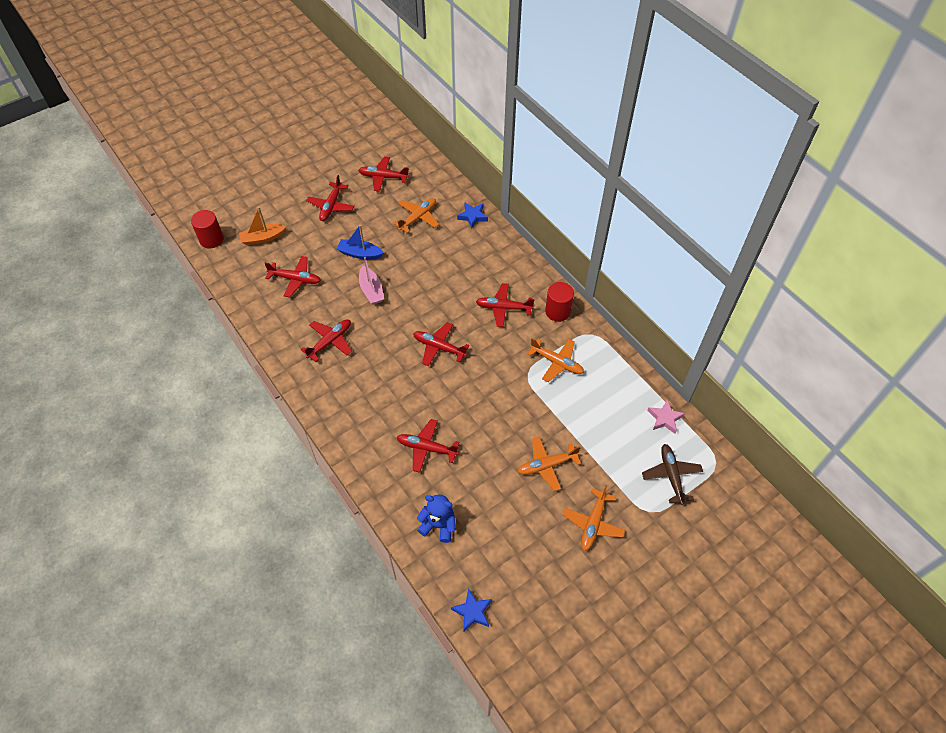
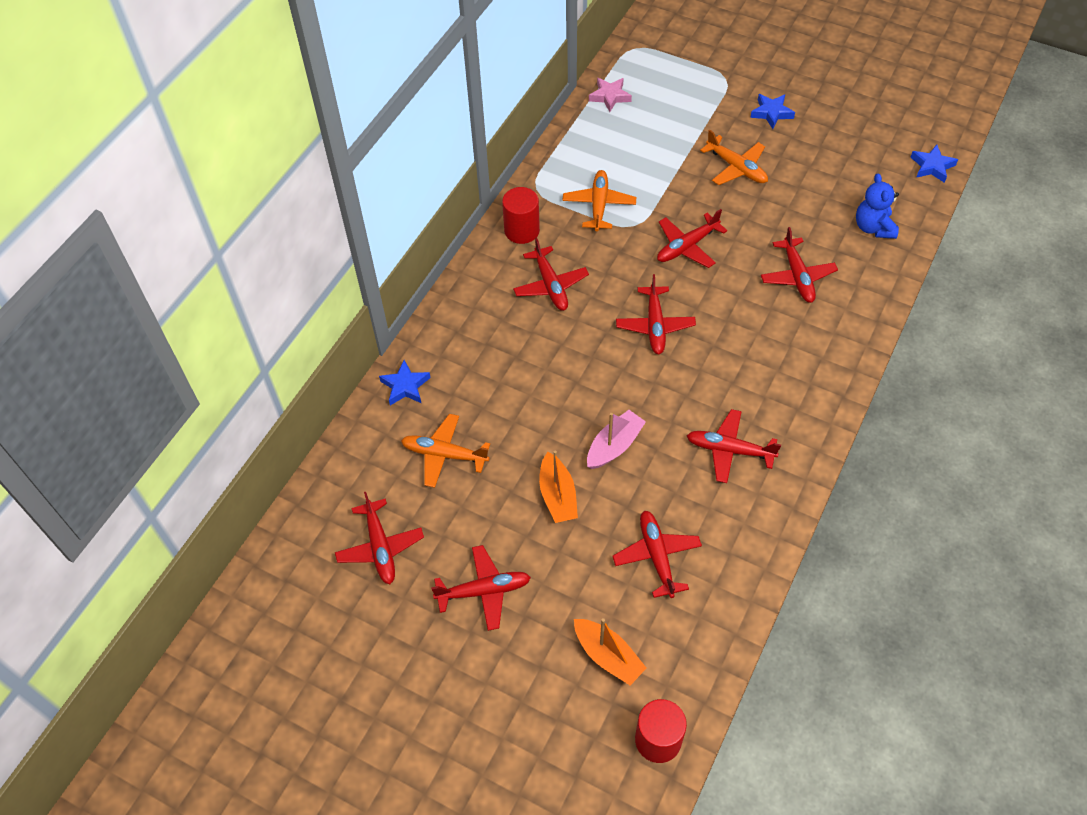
camera: 115 degrees left, 0 degrees up
(360, 254) = (558, 495): blue boat -> orange boat
(491, 396) = (687, 246): none -> red plane
(593, 523) = (771, 113): orange plane -> blue star
(671, 475) = (674, 74): brown plane -> none

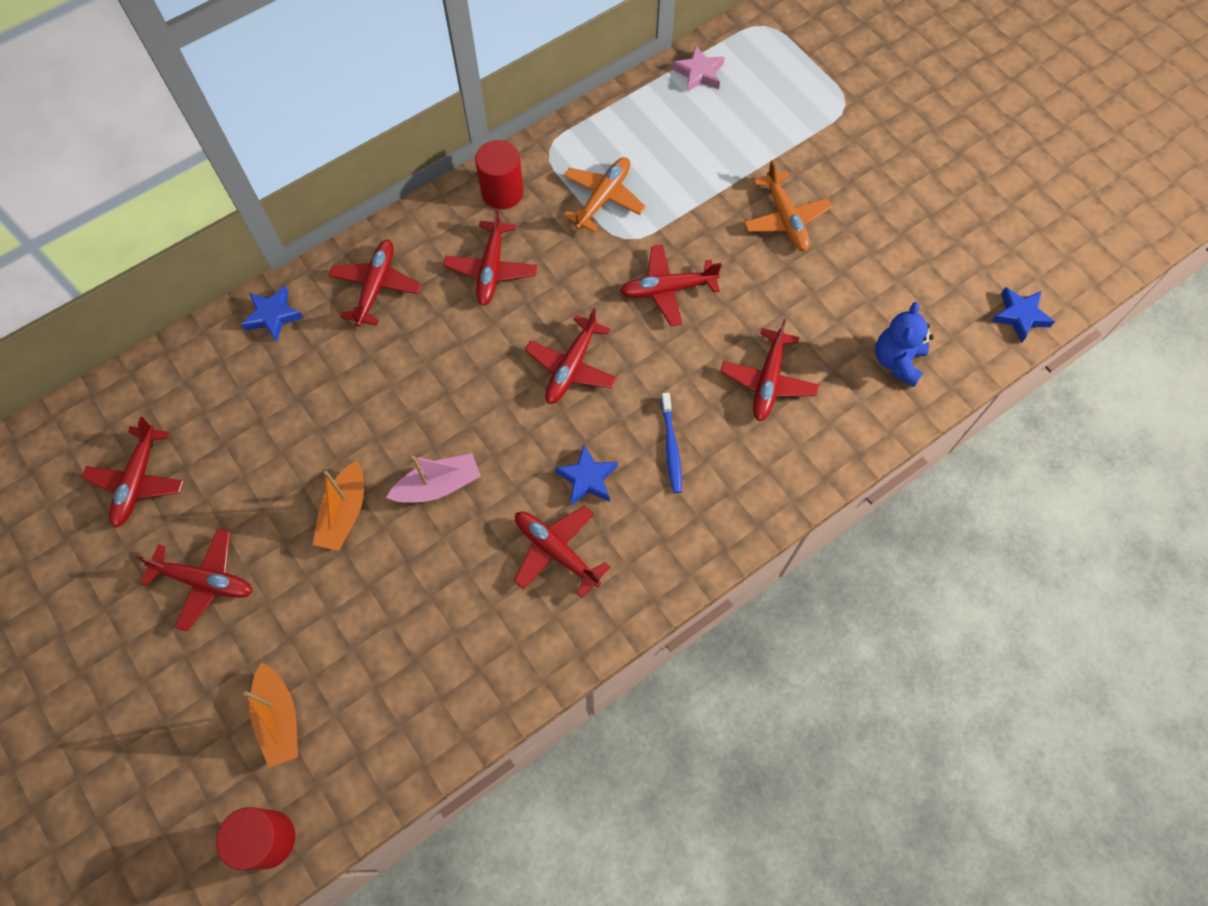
camera: 25 degrees right, 10 degrees up
(444, 454) = (263, 410): orange plane -> none
(657, 556) = (400, 634): red plane -> red plane (376, 286)
(761, 347) = (671, 447): none -> blue toothbrush
(771, 113) = (870, 168): blue star -> blue star (587, 478)

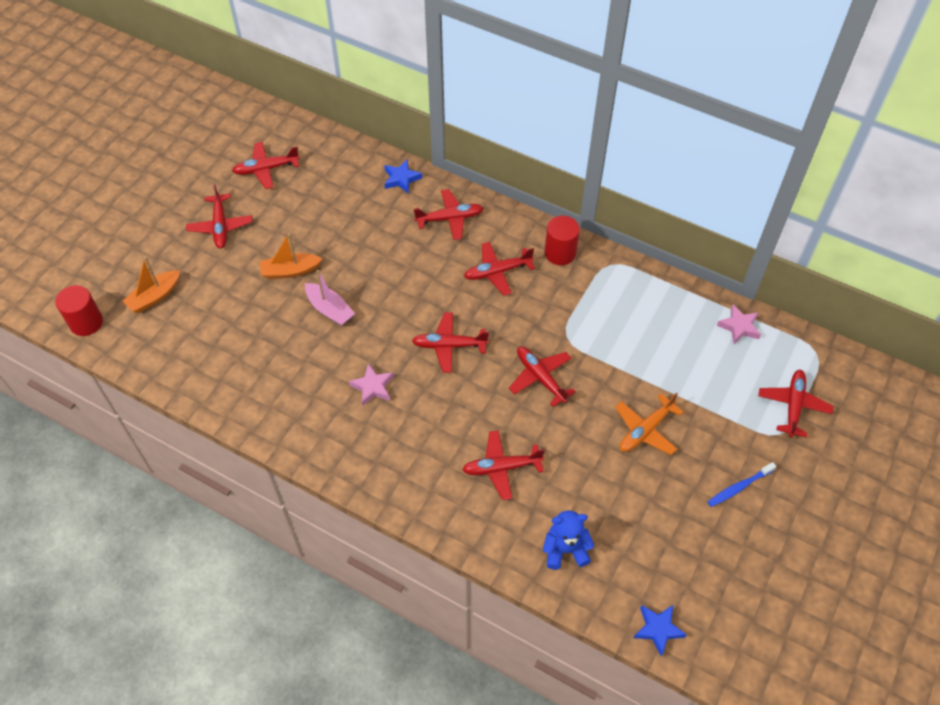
camera: 65 degrees right, 10 degrees down
(556, 551) = (314, 390): red plane -> red plane (793, 406)
(587, 478) = (372, 387): blue star -> pink star
(603, 198) = (591, 311): orange plane -> none
(671, 447) = (419, 426): blue toothbrush -> blue toothbrush (739, 487)

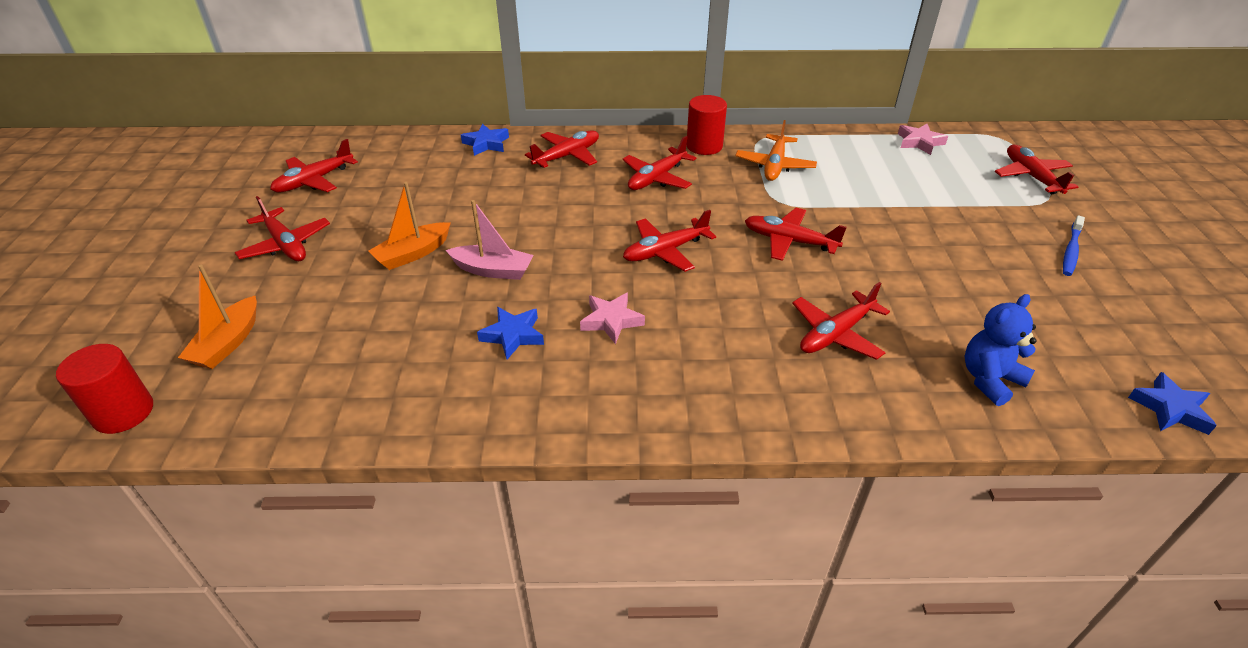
camera: 30 degrees left, 15 degrees down
(308, 369) = (513, 335): none -> blue star
(645, 430) = (936, 242): orange plane -> orange plane (774, 165)

